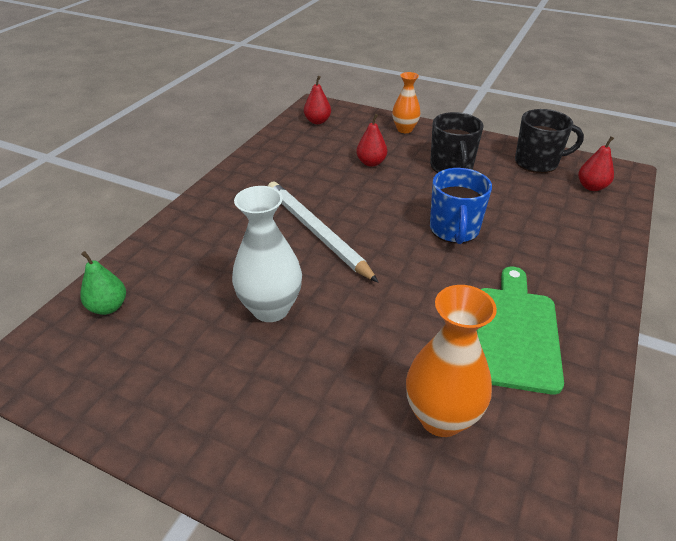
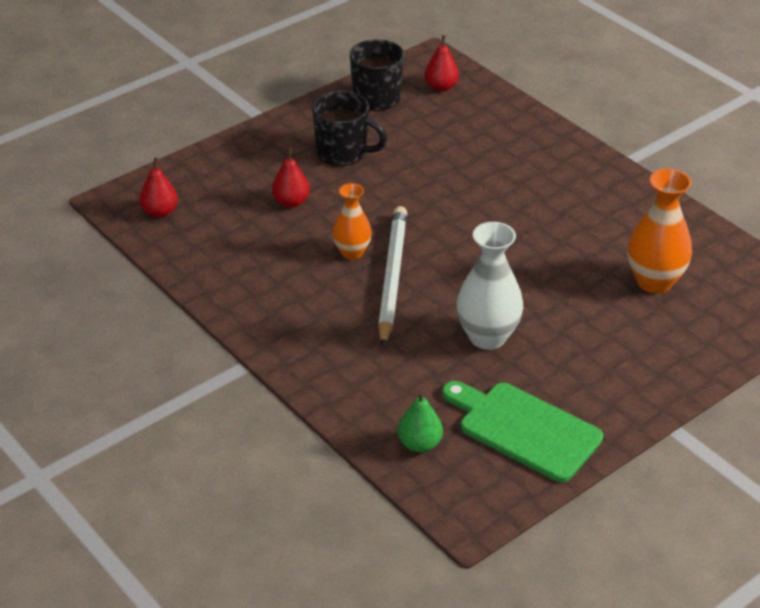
camera: 65 degrees left, 0 degrees up
(317, 232) = (392, 278): white pencil -> white pencil turned 105 degrees clockwise
(404, 129) = (239, 154): orange vase -> orange vase (352, 252)
(454, 230) = (448, 192): blue mug -> none
(516, 332) = (595, 213): green cutting board -> green cutting board (524, 429)

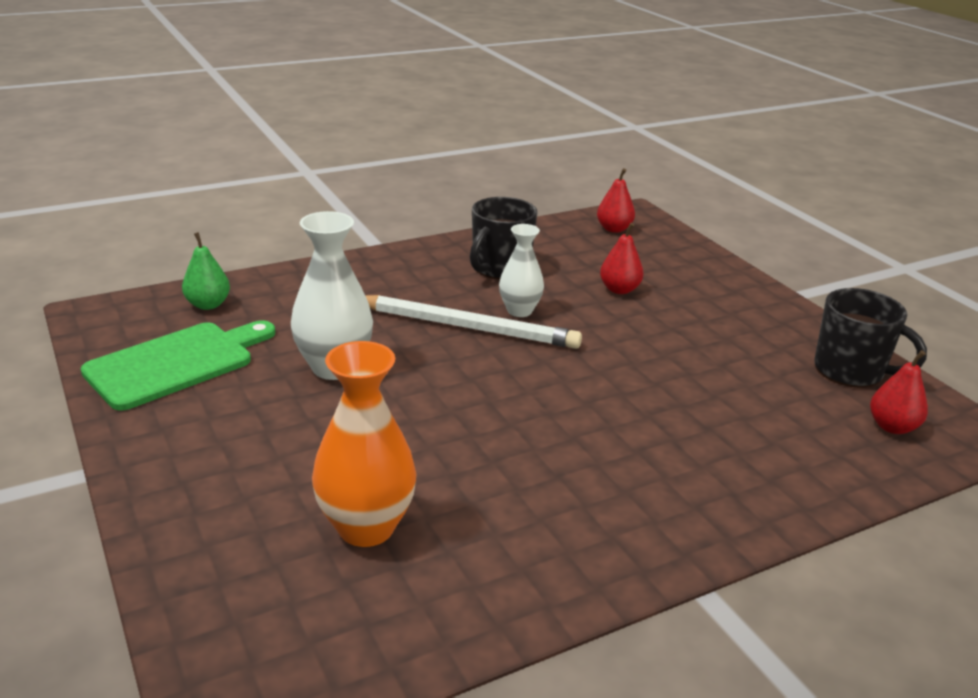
camera: 100 degrees right, 10 degrees down
(343, 152) = (716, 330): black mug -> black mug (500, 268)
(352, 252) = (519, 311): orange vase -> white vase

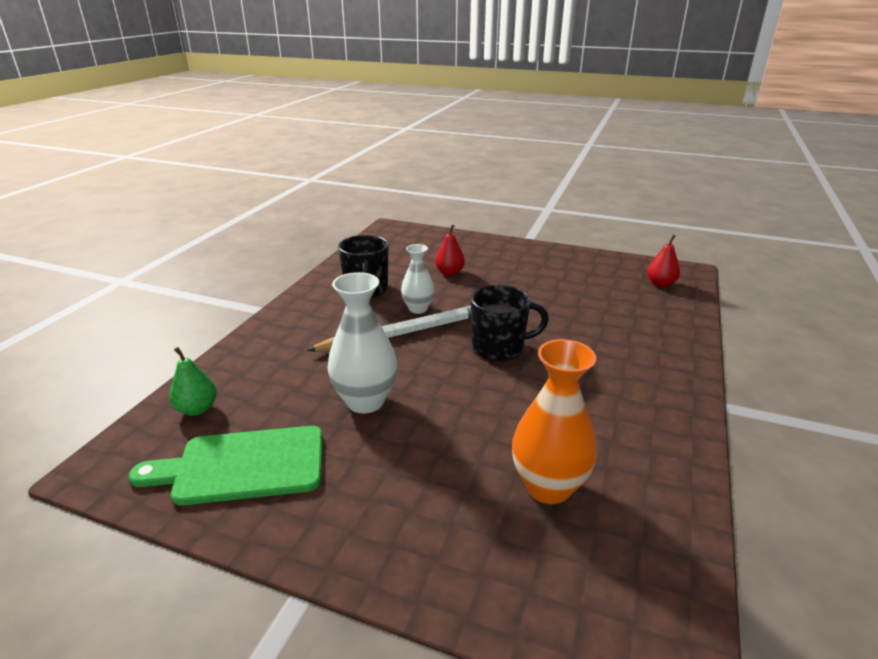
camera: 40 degrees left, 0 degrees up
(176, 363) = (243, 465): green cutting board -> green cutting board turned 105 degrees counterclockwise
(614, 229) = (393, 240): red pear -> none
(850, 371) = (607, 266): black mug -> black mug (499, 347)

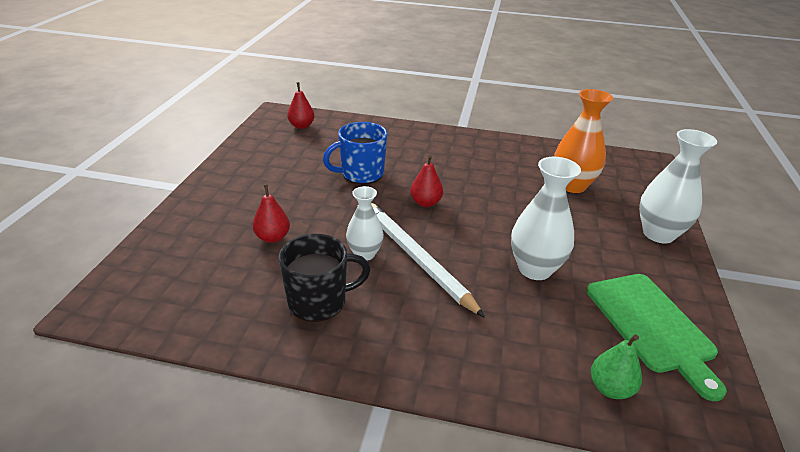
camera: 100 degrees left, 5 degrees up
(403, 551) = (658, 234): none -> white vase
(499, 347) = (425, 203): black mug -> red pear
(557, 314) = (361, 174): none -> blue mug

